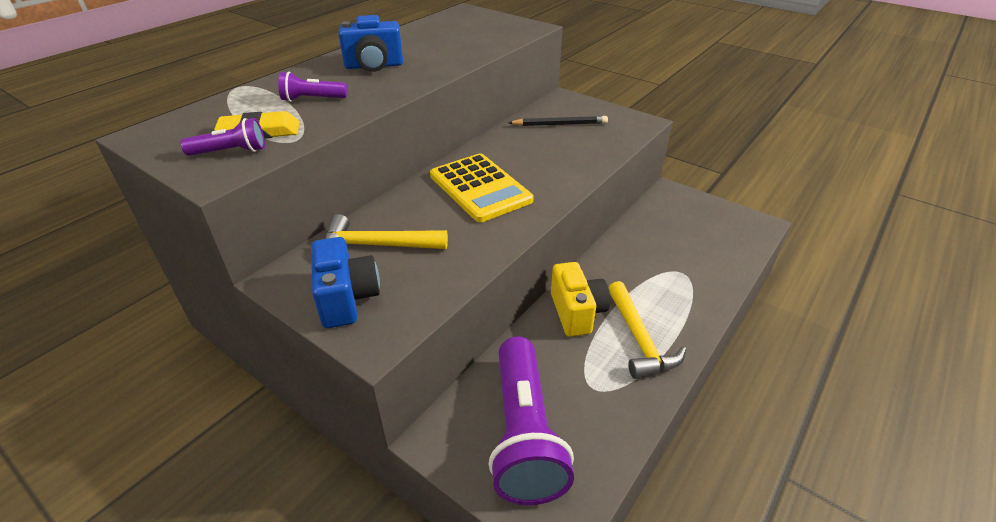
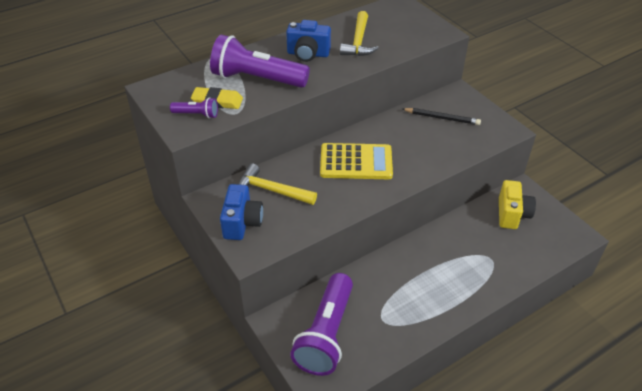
camera: 20 degrees right, 5 degrees up
(312, 99) = (257, 79): purple flashlight -> purple flashlight, size x2.18
(480, 188) = (356, 162): yellow calculator -> yellow calculator turned 75 degrees counterclockwise
(577, 312) = (398, 267): yellow camera -> yellow camera (512, 214)
(639, 339) = (431, 298): yellow hammer -> yellow hammer (358, 42)

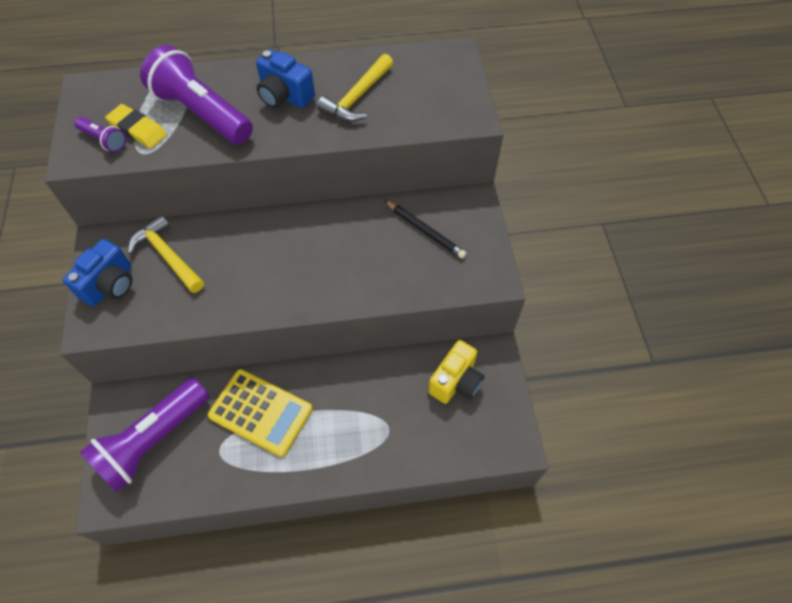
camera: 25 degrees right, 15 degrees up
(356, 162) = (282, 254): yellow calculator -> yellow calculator (261, 412)

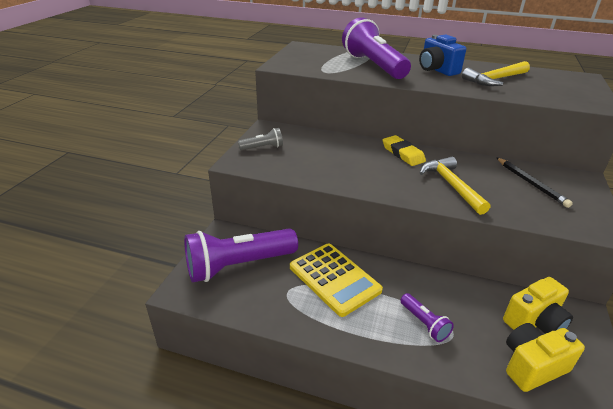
camera: 25 degrees right, 25 degrees down
(104, 140) = (302, 63): purple flashlight -> purple flashlight (424, 323)
(110, 285) = (263, 147): blue camera -> grey flashlight
(138, 129) = (326, 64): yellow eraser -> yellow eraser (403, 153)
(167, 255) = (310, 145): yellow hammer -> yellow hammer (451, 185)
(459, 433) = (532, 366): none -> yellow camera

